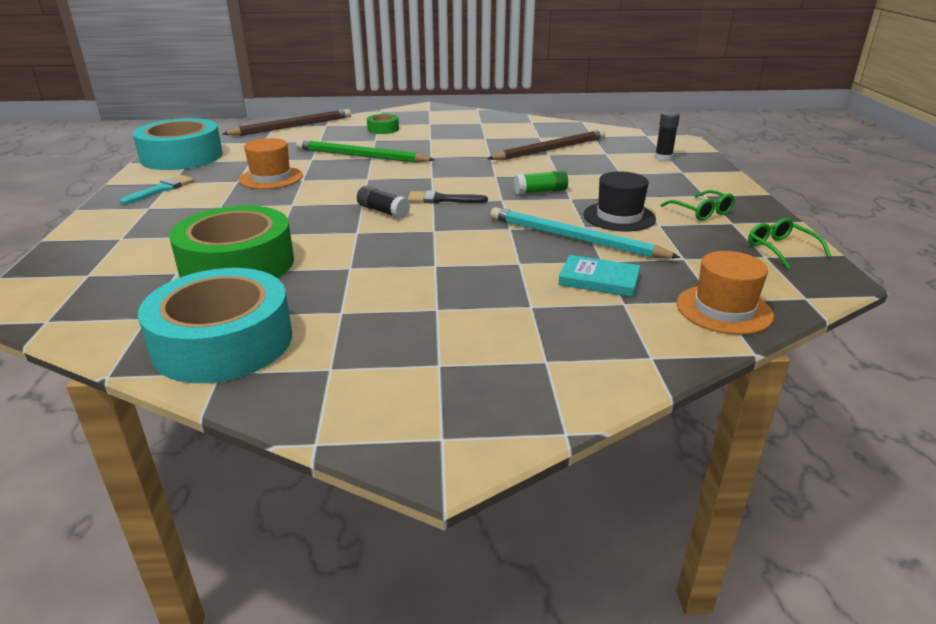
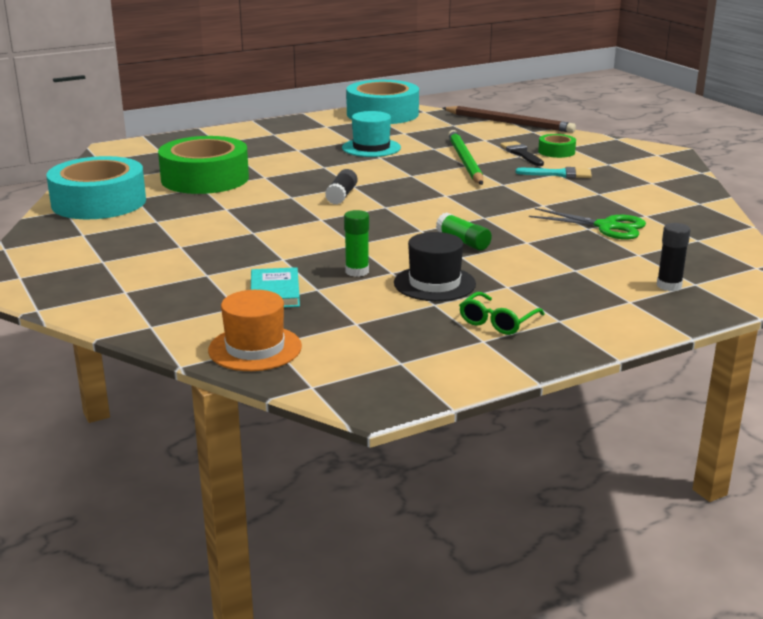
camera: 65 degrees right, 5 degrees down
(161, 189) = (310, 127): turquoise brush -> turquoise brush (559, 174)
(271, 178) = (371, 148): orange hat -> turquoise hat
(441, 199) = (393, 209): black brush -> black brush (521, 153)
(550, 149) = (606, 226): brown pencil -> green scissors
(574, 238) = (357, 271): turquoise pencil -> green glue stick
(780, 249) = (429, 370): green glasses -> none

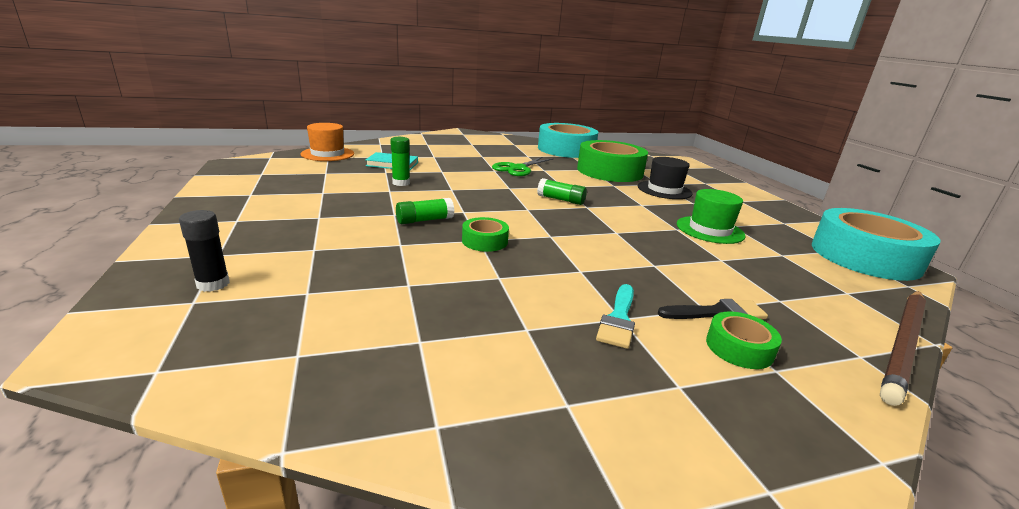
camera: 100 degrees right, 0 degrees up
(341, 196) = (560, 200): black glue stick -> green glue stick
(371, 148) = (710, 230): turquoise hat -> green hat
(434, 283) = (354, 198): black hat -> black hat (664, 190)
(465, 161) = (671, 267): green pencil -> none
(484, 215) = (484, 241): none -> green tape
(497, 322) = (267, 202): green glasses -> none
(606, 226) = (403, 297): green scissors -> green scissors (518, 168)

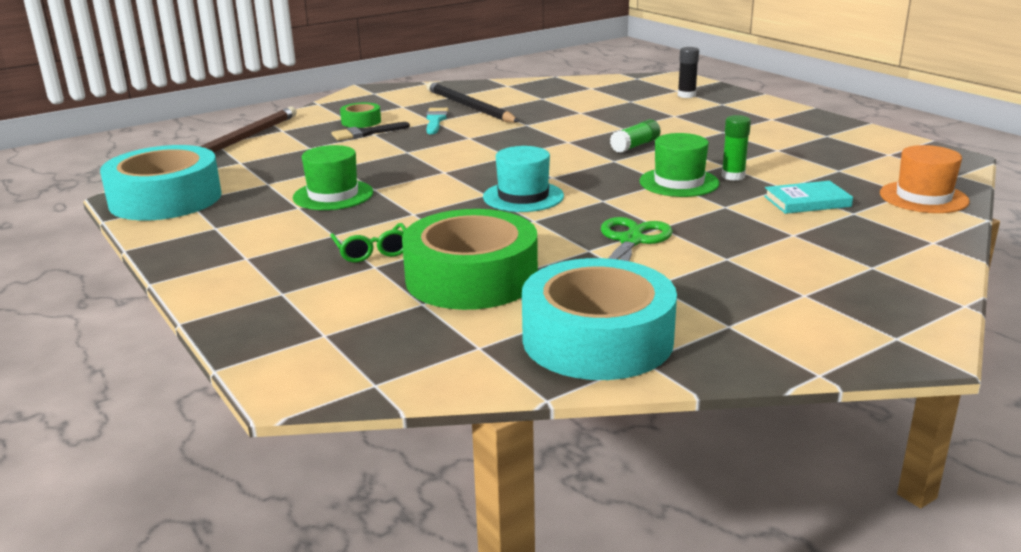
camera: 165 degrees right, 0 degrees up
(444, 187) = (679, 182): none -> green hat
(484, 241) = (562, 141): green tape -> none
(557, 346) = (469, 107): none -> black pencil
(560, 200) = (523, 196): green glue stick -> turquoise hat
(664, 190) = (372, 251): black hat -> green glasses

